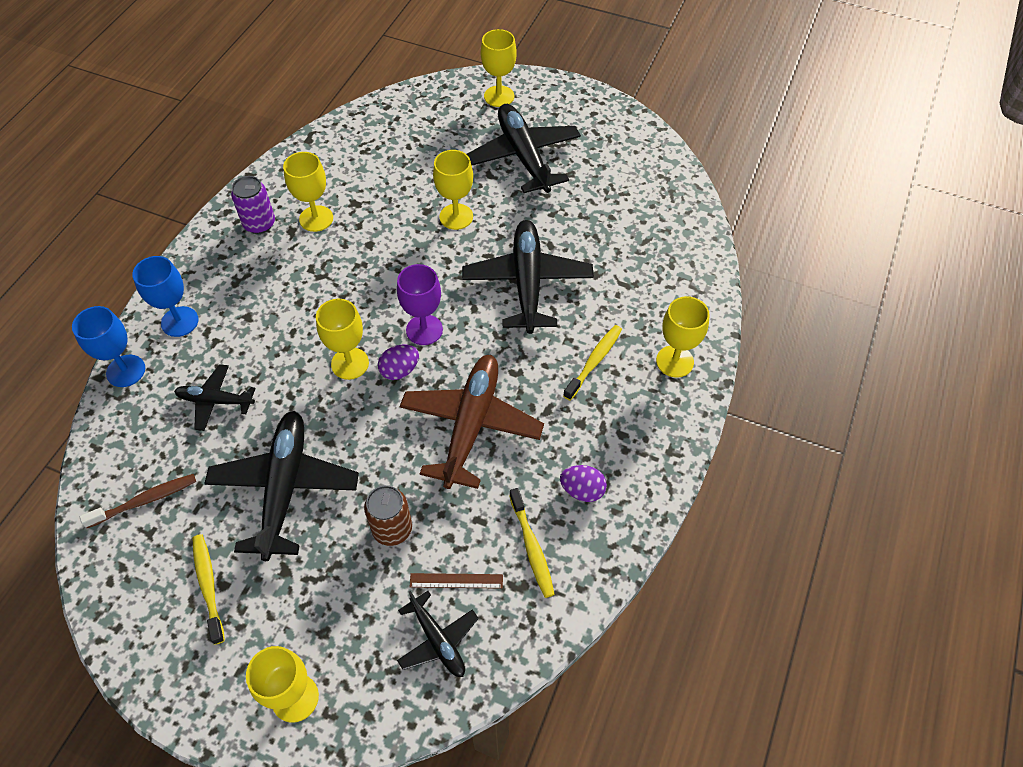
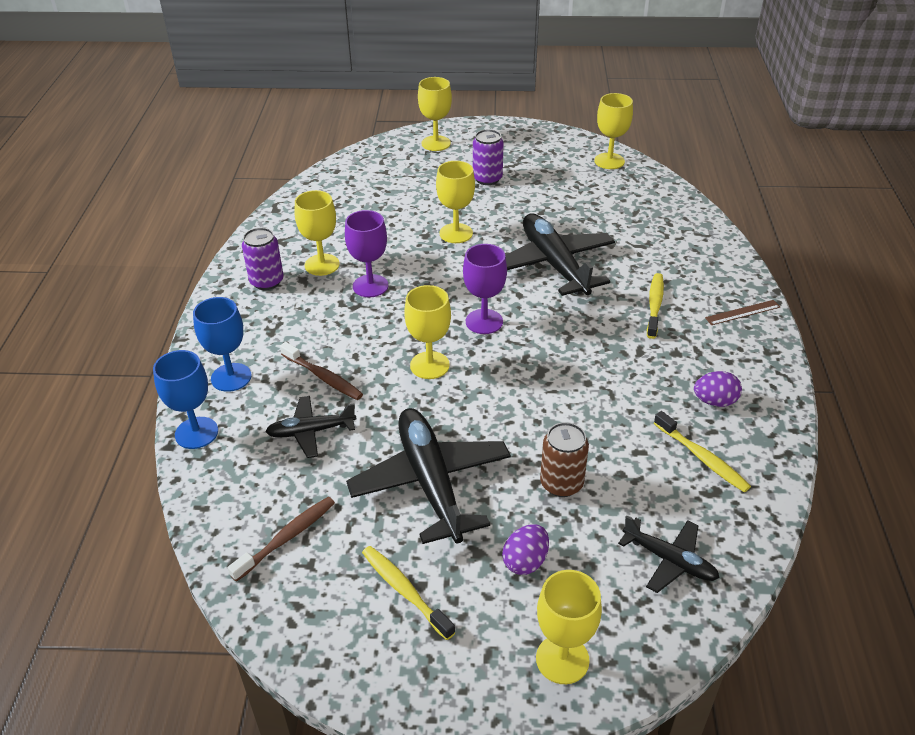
camera: 20 degrees left, 15 degrees down
(254, 346) = (323, 377): none -> brown toothbrush
(346, 256) = (370, 286): none -> purple goblet
(400, 370) = (482, 358): purple egg -> purple egg (525, 561)
(456, 581) = (652, 506): brown ruler -> brown ruler (742, 312)
(471, 425) = (578, 381): brown plane -> none
(524, 156) = (487, 179): black plane -> purple can
(674, 361) = (722, 287): yellow goblet -> yellow goblet (609, 161)

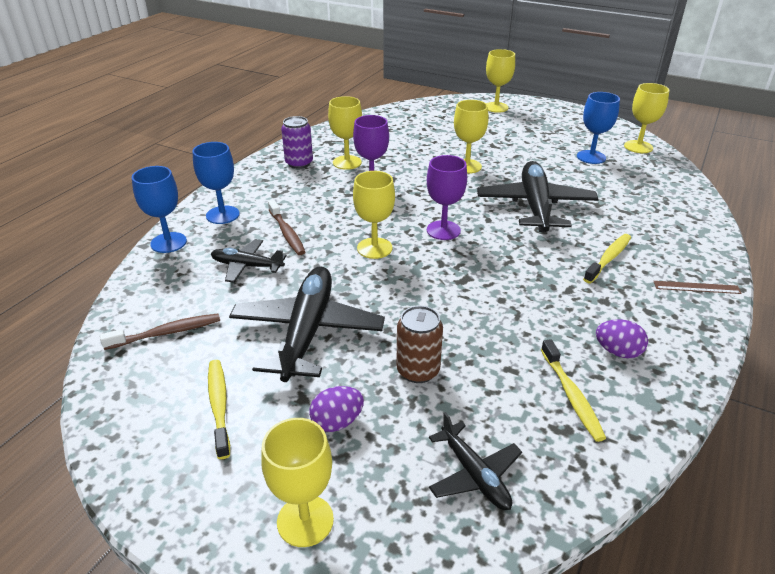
camera: 25 degrees right, 5 degrees down
(487, 179) = (521, 137): purple can -> none
(572, 187) = (591, 157): none -> blue goblet

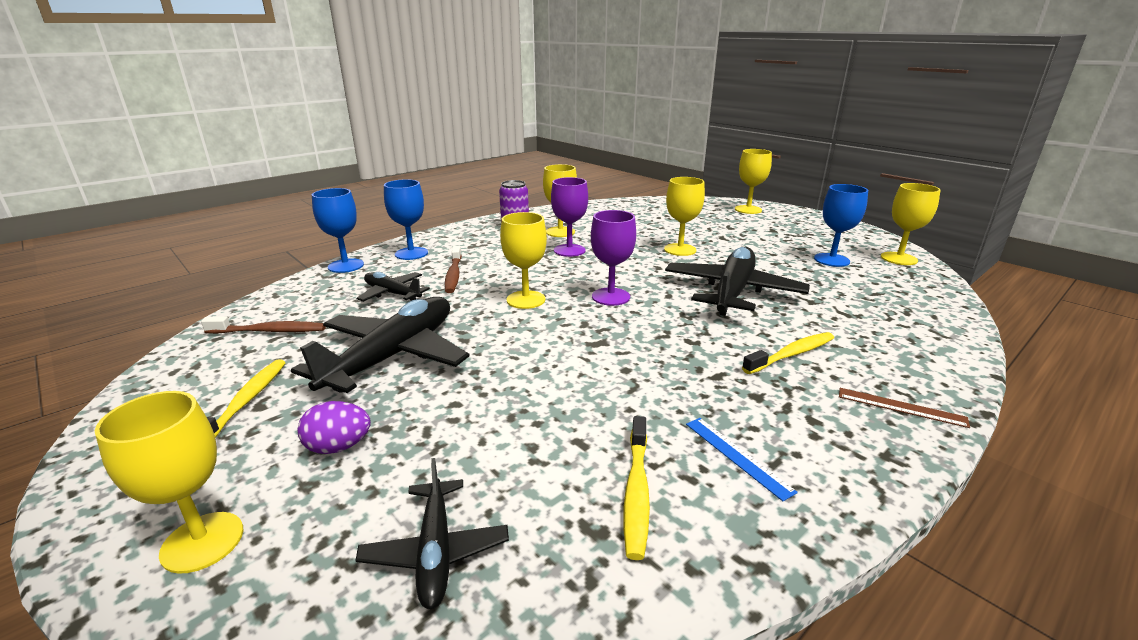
camera: 20 degrees right, 10 degrees down
(418, 370) = (471, 417): brown can -> none
(617, 352) = (737, 456): purple egg -> blue ruler

